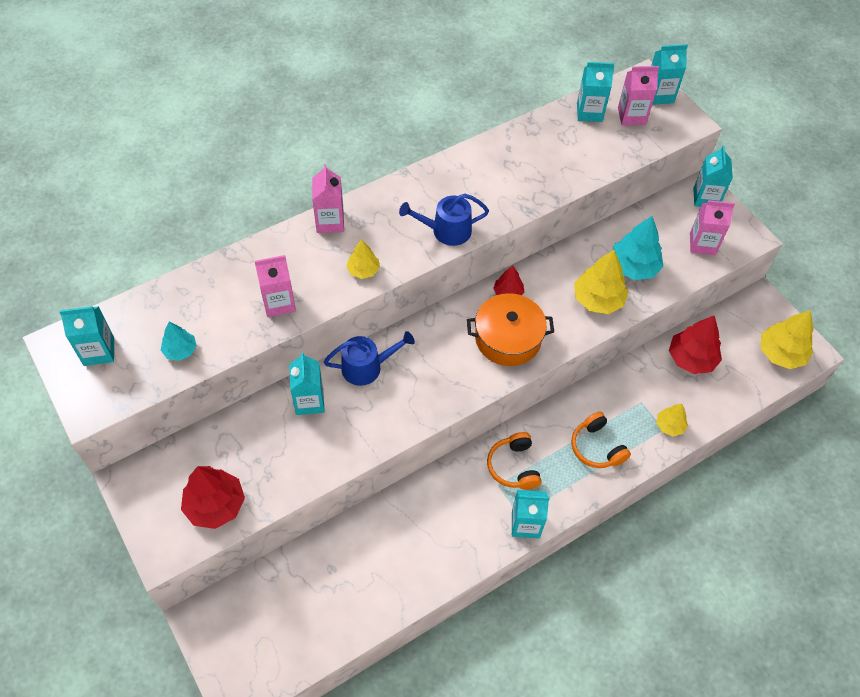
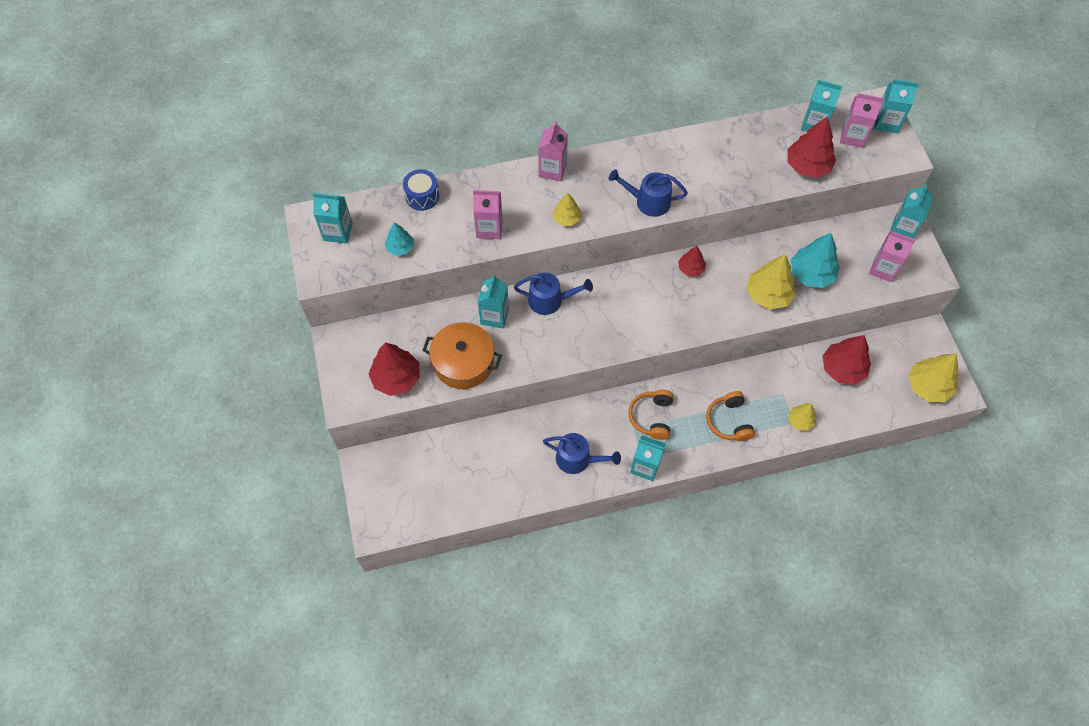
camera: 20 degrees right, 5 degrees up
(189, 286) = (422, 196): none -> blue drum
(448, 538) = (577, 459): none -> blue watering can
(508, 338) = (677, 307): orange pot -> orange pot (463, 362)
(598, 155) = (807, 166): none -> red tree

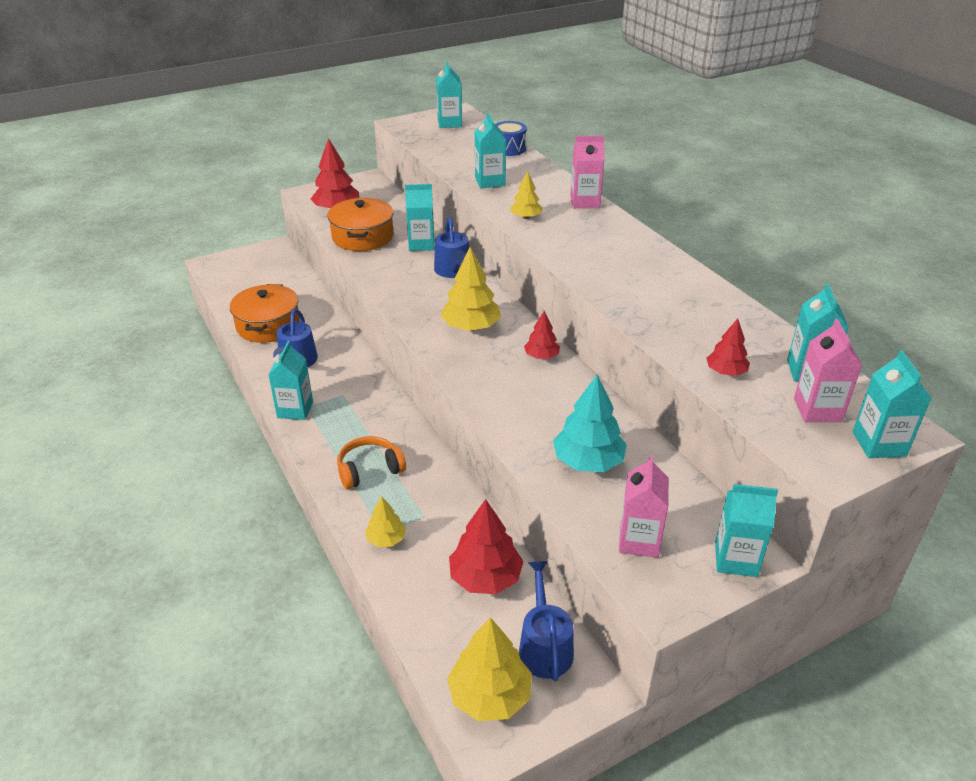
camera: 75 degrees right, 25 degrees down
(400, 247) = (446, 148): turquoise tree -> none
(489, 228) = (490, 181): pink carton -> turquoise carton
(512, 479) = (268, 325): none -> orange pot
(648, 202) = (579, 260): blue watering can -> blue watering can (544, 647)
(652, 417) = (360, 406): orange headphones -> none
(768, 294) = (533, 424): yellow tree -> yellow tree (471, 327)
(807, 166) = (726, 372): red tree -> red tree, size x0.57

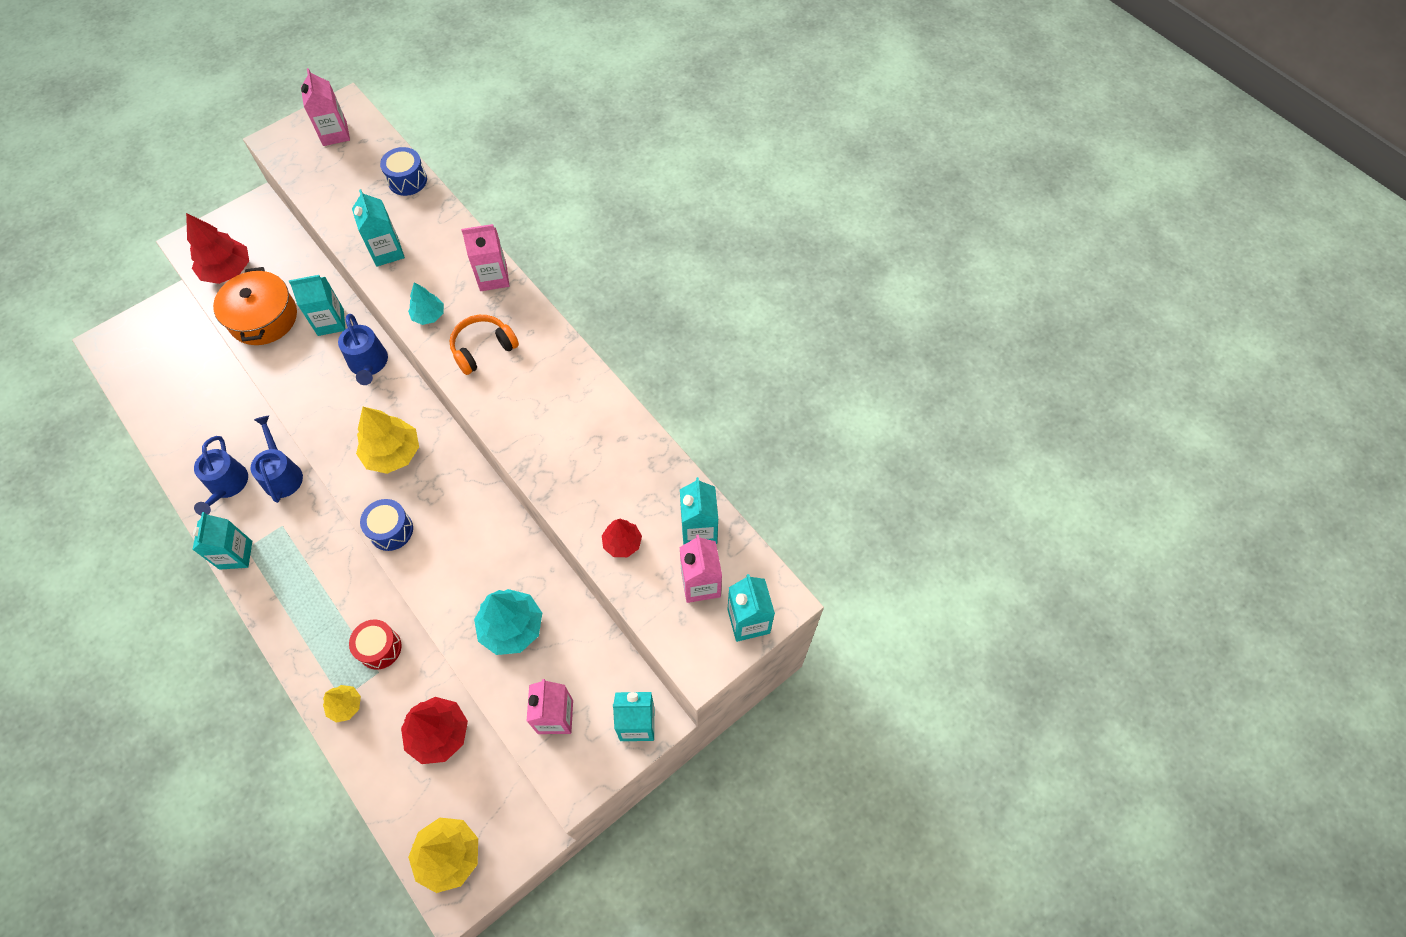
camera: 10 degrees left, 25 degrees up
(268, 325) = (187, 434): orange pot -> none
(369, 470) = (320, 623): orange headphones -> orange headphones (483, 349)
(428, 497) = (380, 648): none -> red drum
(449, 123) = (335, 134): turquoise carton -> pink carton
(465, 377) = (391, 530): none -> blue drum
(526, 217) = (429, 315): yellow tree -> turquoise tree
(541, 356) = (466, 487): red tree -> none
(544, 647) = (492, 798): blue watering can -> blue watering can (282, 474)

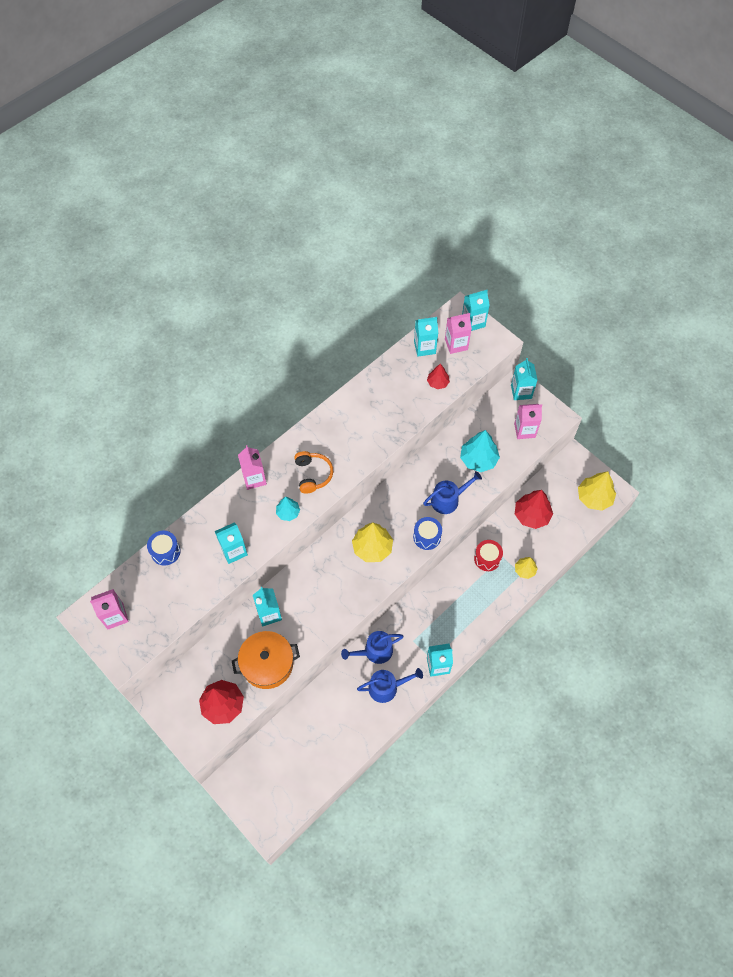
camera: 95 degrees left, 0 degrees up
(369, 364) = (303, 579): blue watering can -> blue watering can (448, 500)
(483, 349) = (313, 475): orange headphones -> orange headphones turned 150 degrees counterclockwise

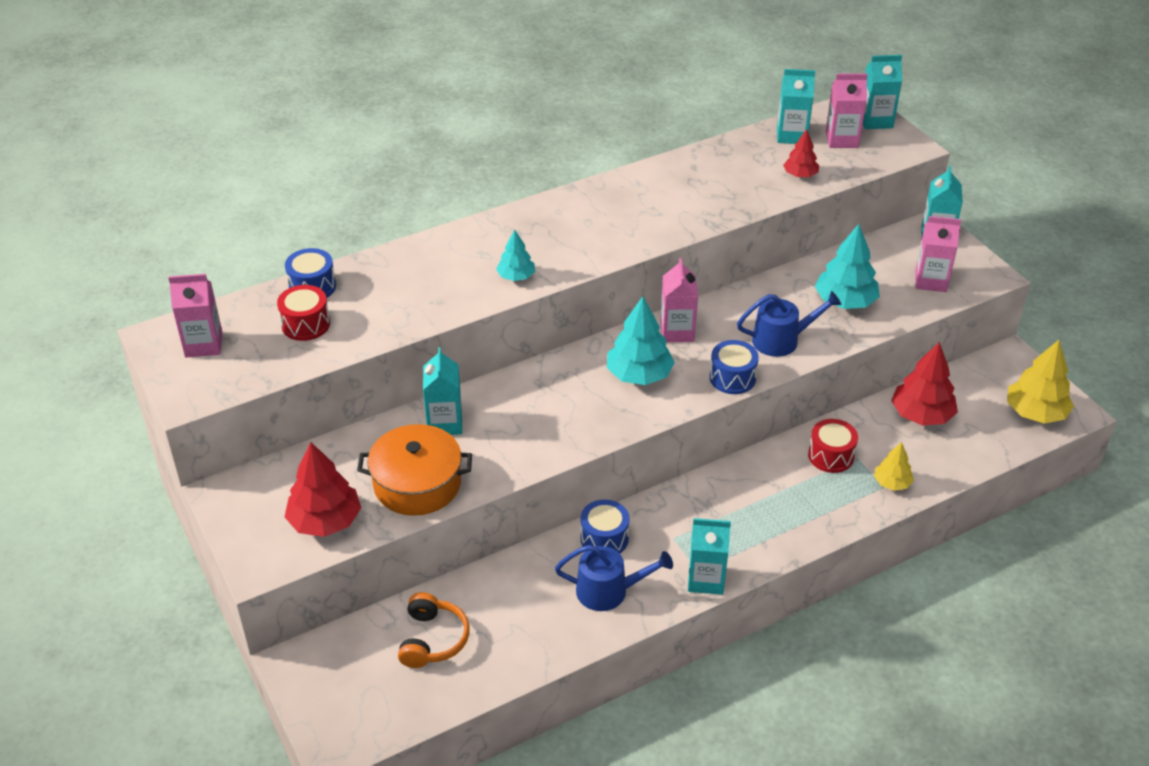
camera: 15 degrees right, 20 degrees down
(172, 584) = (306, 324): none -> red drum
(234, 551) = (415, 304): turquoise carton -> none
(254, 478) = (480, 231): pink carton -> pink carton (677, 331)
(313, 475) = (570, 242): orange headphones -> orange headphones (432, 639)
(372, 548) = (639, 375): yellow tree -> turquoise tree
(375, 651) = (604, 538): blue watering can -> blue drum

